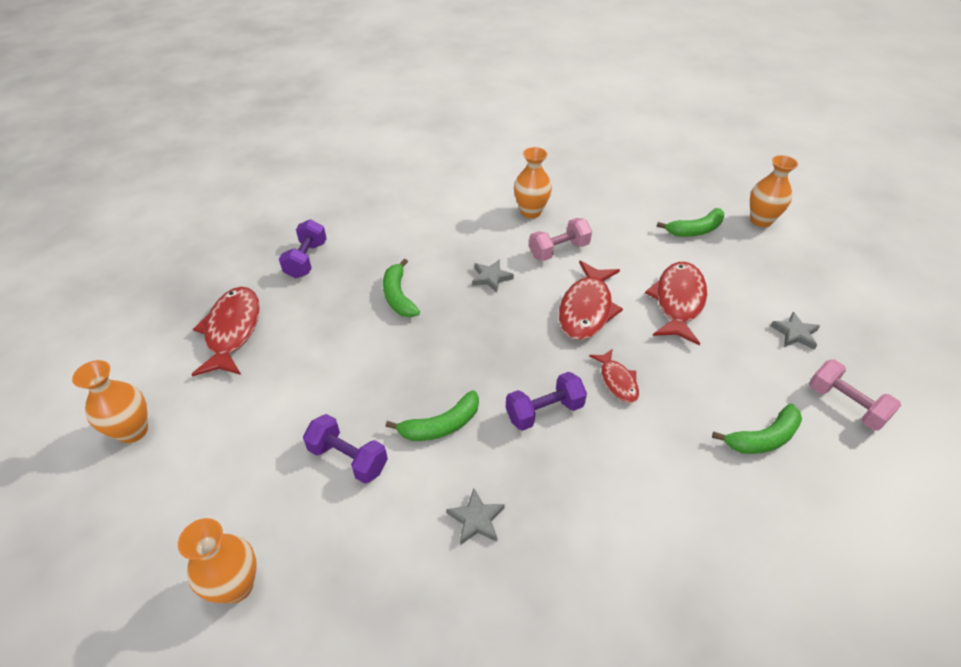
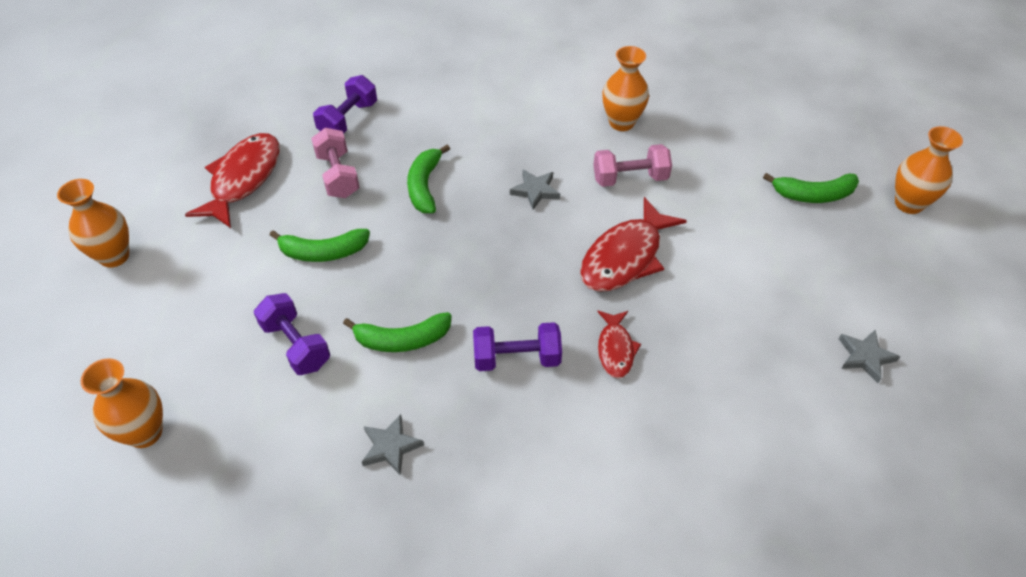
camera: 20 degrees right, 5 degrees up
(678, 301) = (740, 278): red fish -> none
(763, 438) = (749, 465): green banana -> green banana (323, 252)
(845, 405) = (875, 459): pink dumbbell -> pink dumbbell (338, 175)

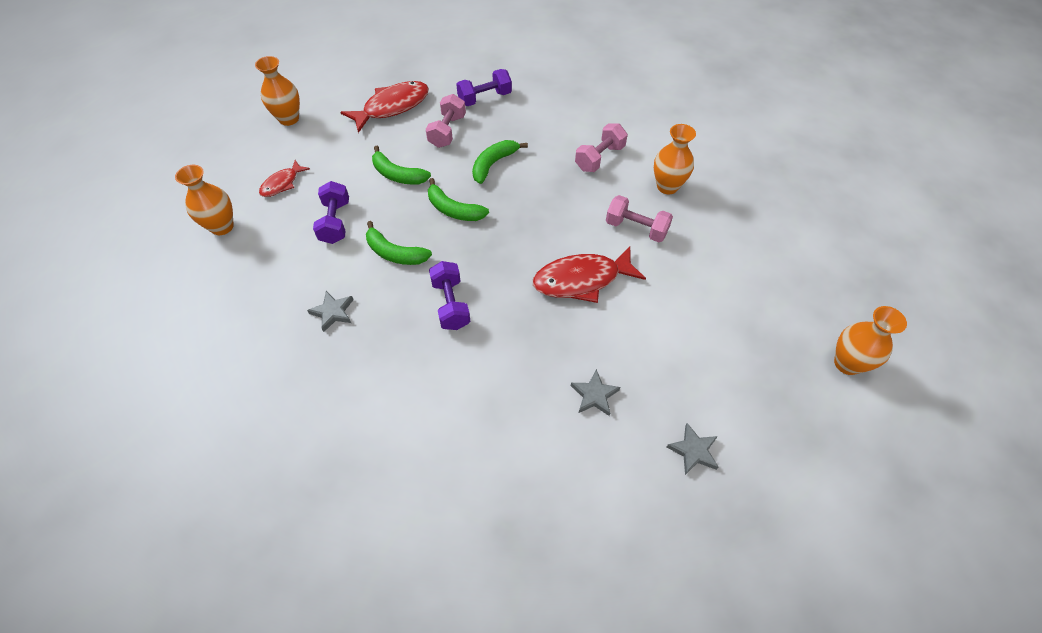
camera: 35 degrees right, 5 degrees up
(517, 358) = (451, 304): purple dumbbell -> purple dumbbell turned 45 degrees clockwise
(531, 126) = (599, 158): none -> pink dumbbell
(535, 191) = (562, 203): grey star -> grey star (594, 395)
(615, 349) = (518, 336): red fish -> red fish (282, 184)
(813, 195) = (769, 313): green banana -> green banana (453, 210)

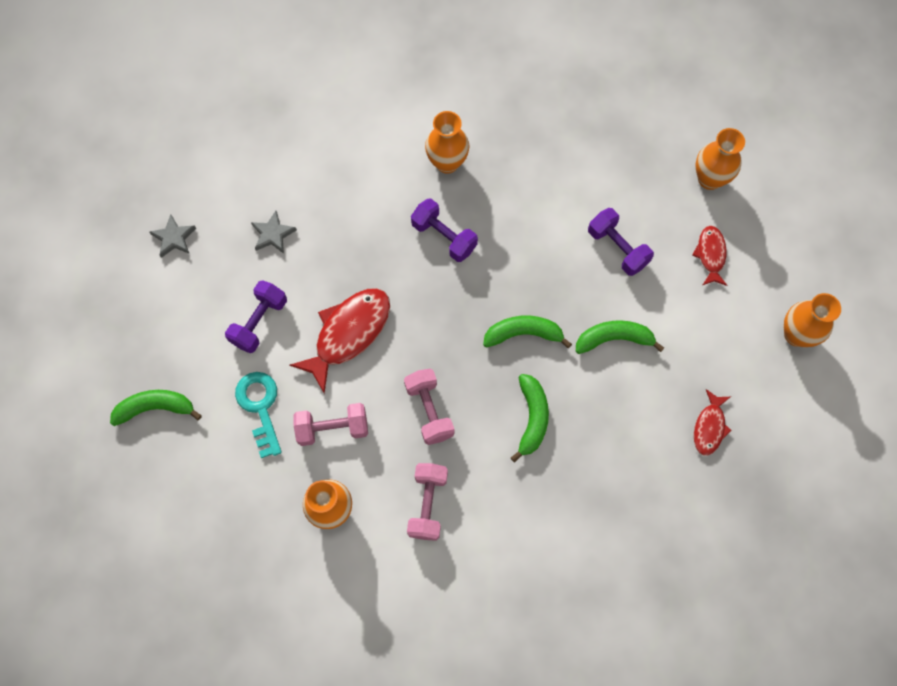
camera: 145 degrees right, 15 degrees up
(333, 312) = (533, 169): grey star -> none
(392, 107) = (709, 427): red fish -> red fish, size x0.56
(395, 253) = (534, 252): green banana -> green banana (155, 408)
(447, 131) = (618, 432): pink dumbbell -> pink dumbbell (429, 410)
(484, 98) = (622, 514): purple dumbbell -> purple dumbbell (259, 322)
(684, 270) = (260, 407): none -> turquoise key
(847, 363) = (74, 395): orange vase -> orange vase (447, 162)

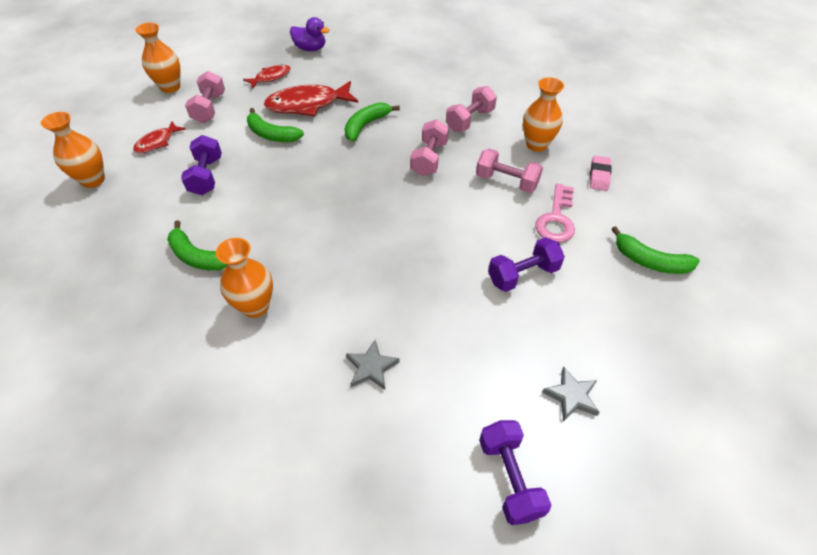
camera: 145 degrees left, 20 degrees down
(244, 500) = (599, 176): none -> pink eraser
(260, 407) = (556, 219): turquoise key -> pink key
(273, 234) = (464, 339): grey star -> grey star (371, 367)
(348, 333) = (452, 228): red fish -> red fish (307, 105)
(444, 237) = (317, 251): purple dumbbell -> purple dumbbell (509, 477)
(523, 333) = (325, 165): green banana -> green banana (197, 257)
(717, 332) = (209, 108): none -> pink dumbbell
(721, 517) = (310, 49): none -> purple duck

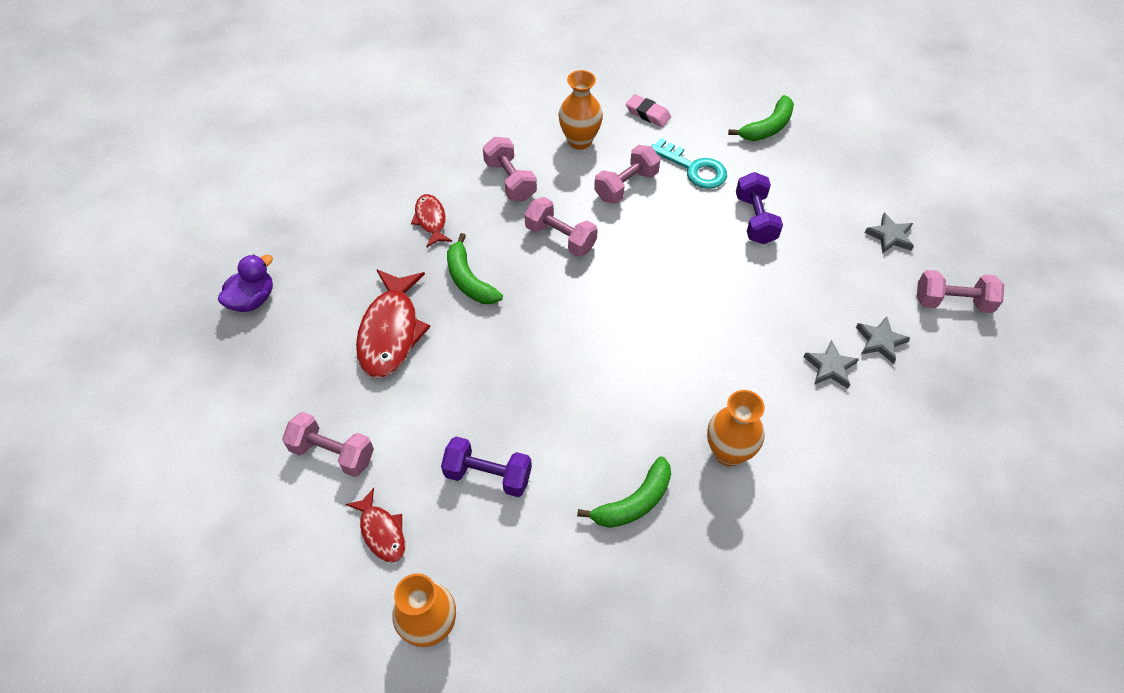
camera: 70 degrees left, 5 degrees up
(170, 87) = (244, 502): orange vase -> none
(271, 77) = (298, 363): red fish -> red fish (431, 220)
(271, 134) = (436, 385): green banana -> none
(421, 408) = (880, 341): none -> grey star
(509, 477) = (952, 302): purple dumbbell -> pink dumbbell
(556, 219) = (694, 168): pink key -> turquoise key

